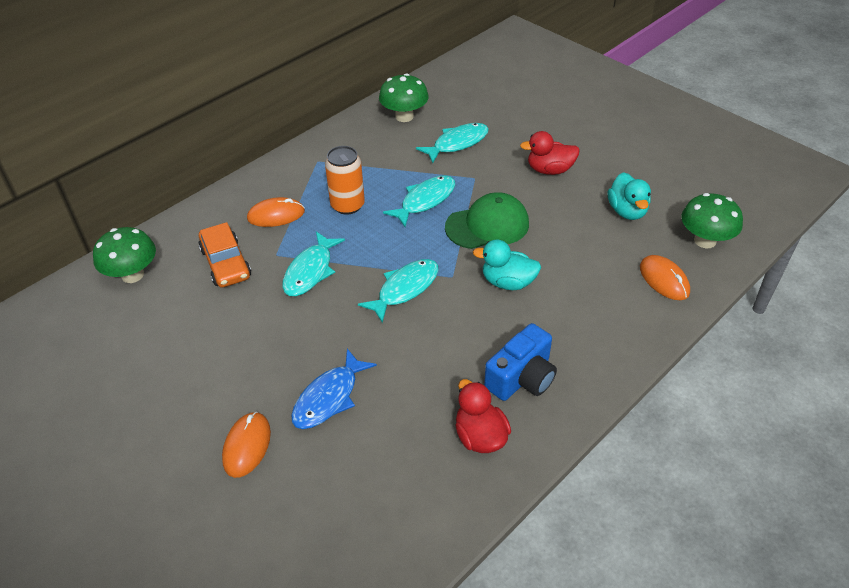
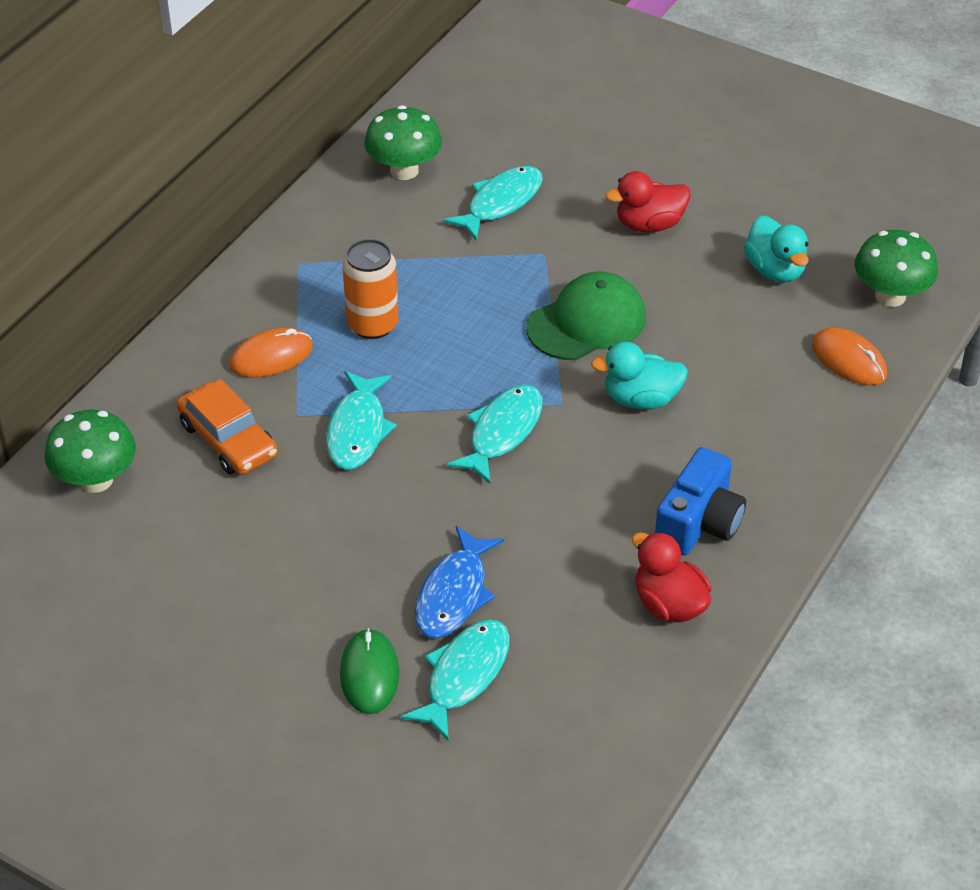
camera: 15 degrees left, 0 degrees up
(247, 446) = (369, 674): orange mouse -> green mouse
(425, 201) = (484, 300): turquoise fish -> turquoise fish (464, 676)

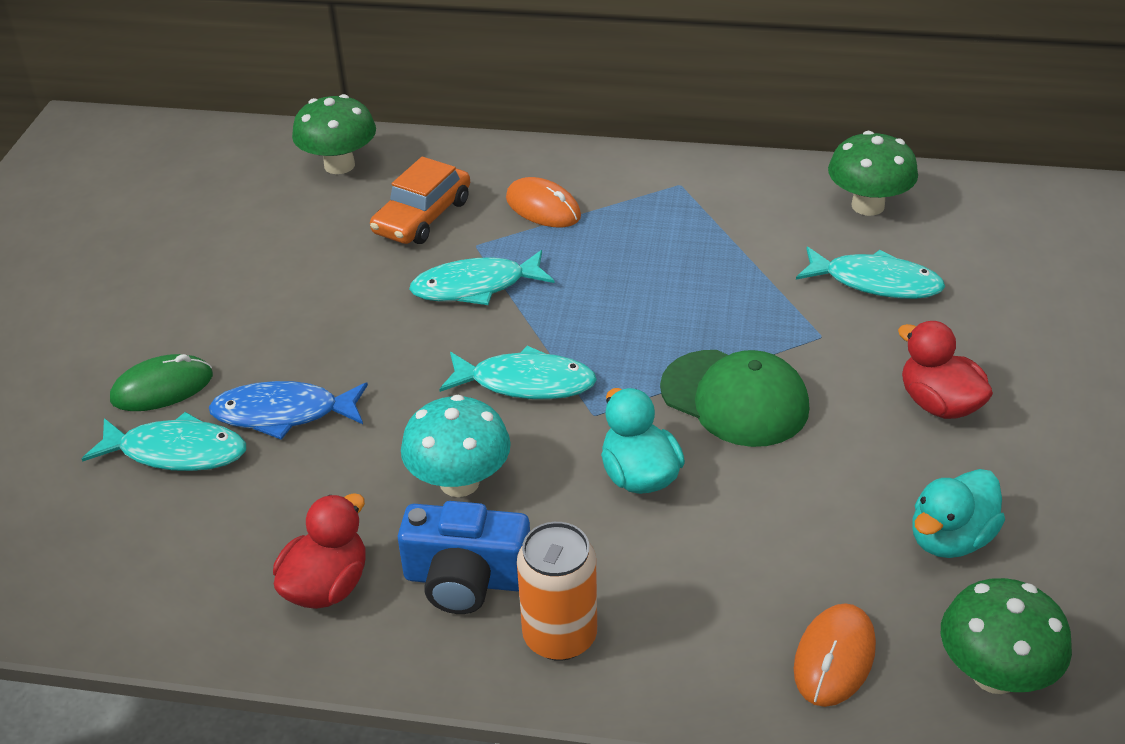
camera: 70 degrees right, 5 degrees down
(372, 325) = (626, 253): orange can -> orange can (560, 636)
(596, 501) = (459, 482): none -> turquoise mushroom

